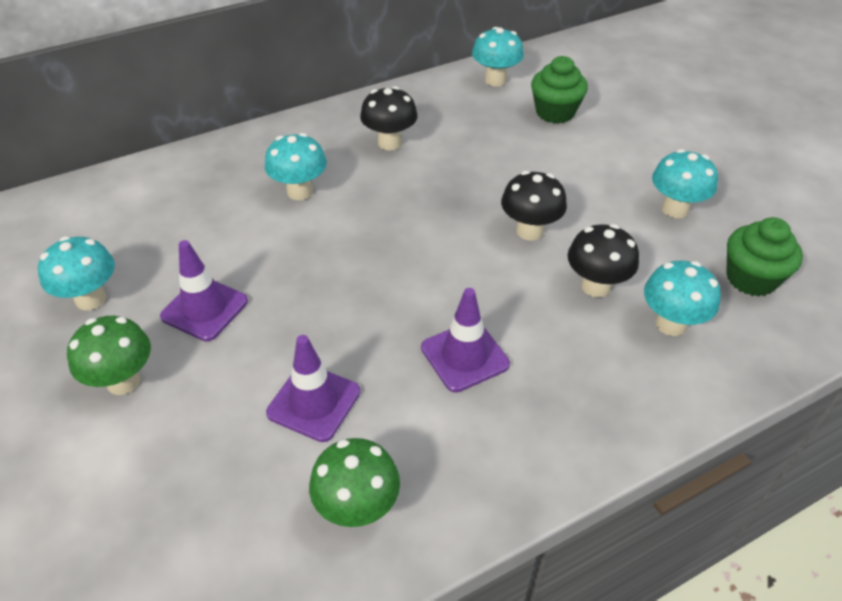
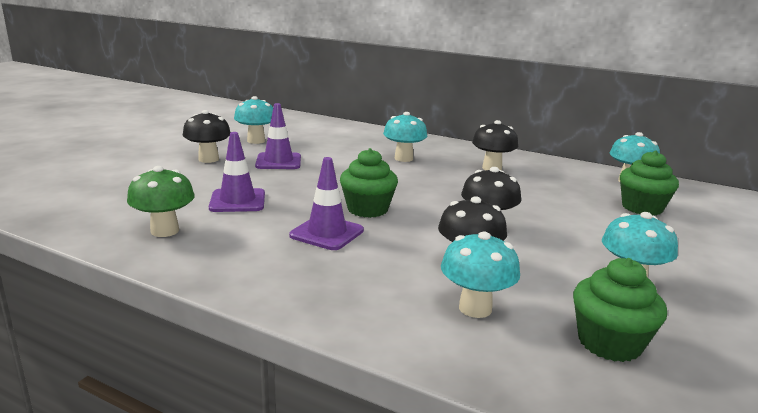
camera: 55 degrees right, 25 degrees down
(123, 381) = (208, 159): green mushroom -> black mushroom
(426, 295) = (367, 209): none -> green cupcake

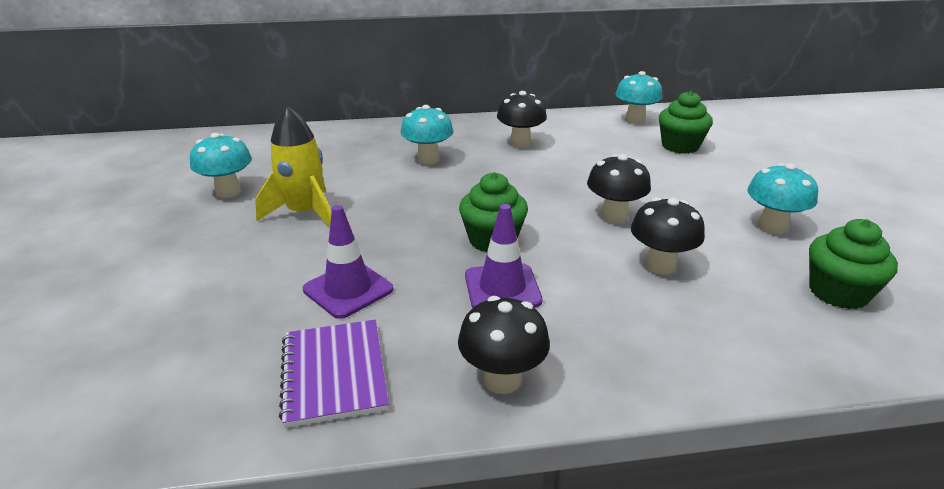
camera: 35 degrees left, 10 degrees up
(165, 231) = (334, 373): green mushroom -> purple notebook
(208, 159) = (212, 243): black mushroom -> black mushroom (502, 379)
(278, 161) = (305, 213): purple traffic cone -> yellow rocket
(475, 308) = (728, 309): turquoise mushroom -> none

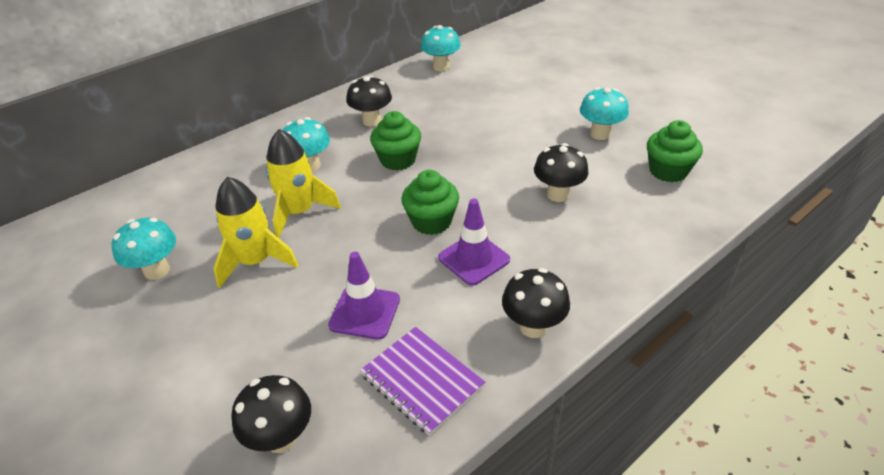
camera: 30 degrees left, 10 degrees up
(381, 190) = (299, 212): none -> yellow rocket
(614, 216) = (497, 165): black mushroom -> black mushroom (281, 438)
(680, 146) = (492, 82): green cupcake -> green cupcake (398, 160)

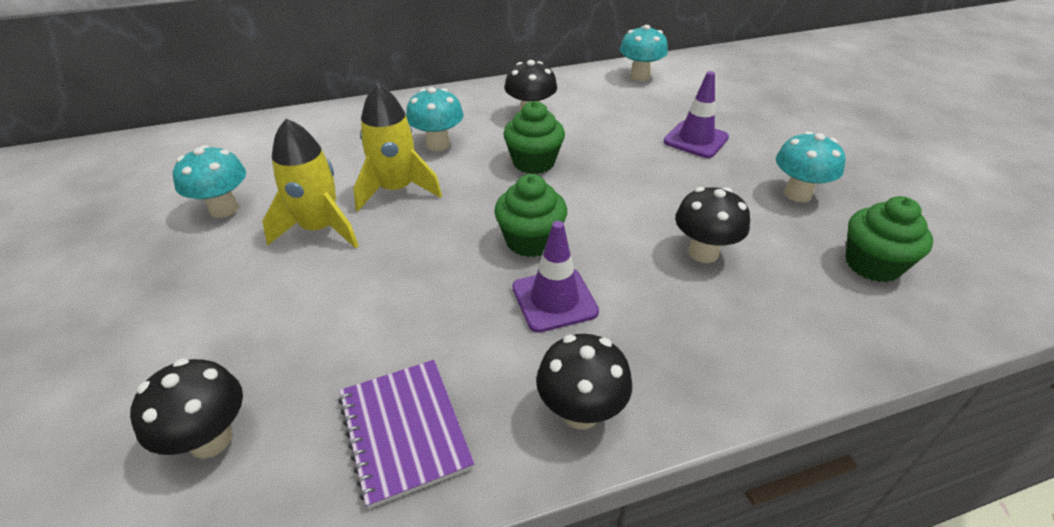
camera: 20 degrees right, 0 degrees up
(365, 312) = (393, 322): purple traffic cone -> purple traffic cone (696, 140)

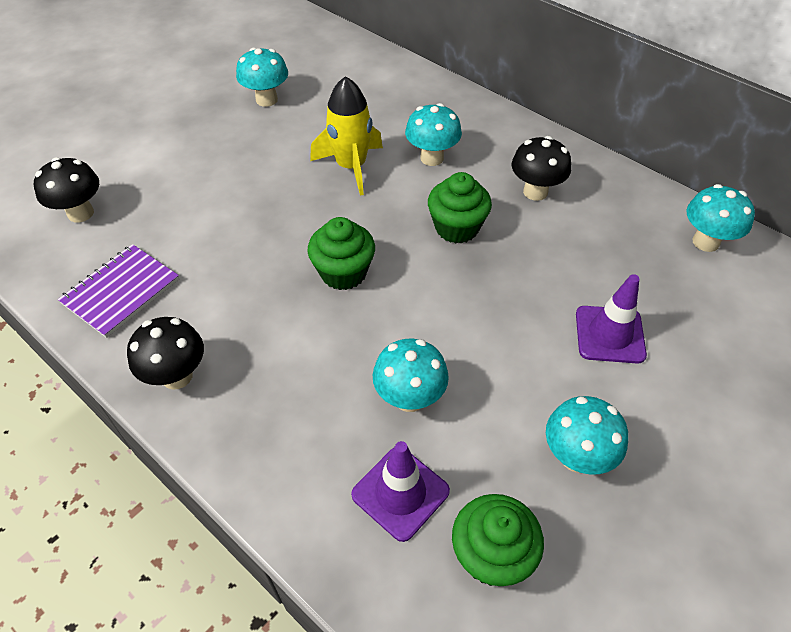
camera: 60 degrees right, 10 degrees up
(320, 228) = (278, 154): yellow rocket -> none
(554, 300) = (282, 316): purple traffic cone -> purple traffic cone (400, 493)
(703, 252) = (409, 398): black mushroom -> turquoise mushroom

